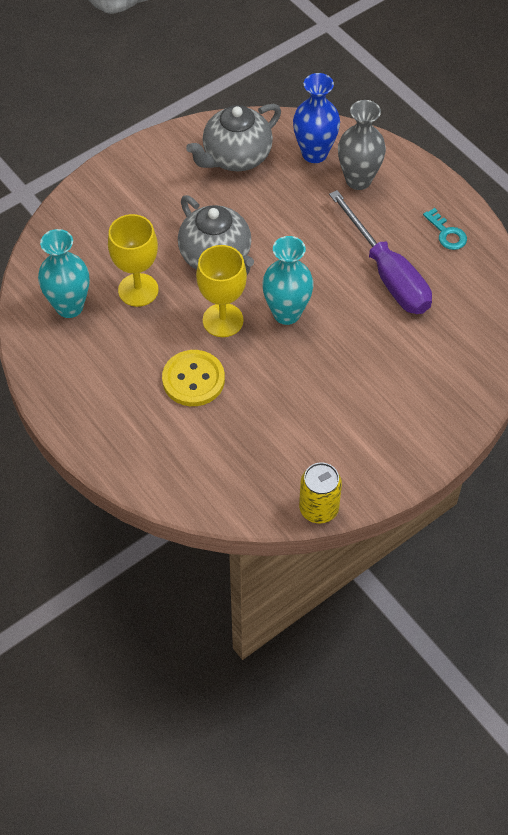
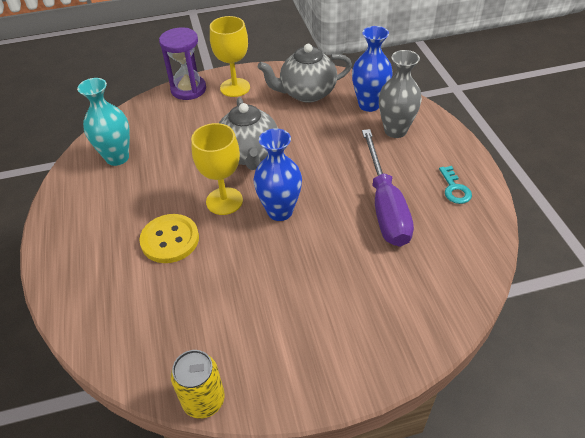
camera: 25 degrees right, 10 degrees down
(91, 191) = (188, 89): none -> purple hourglass
(138, 290) = (175, 160): yellow goblet -> yellow goblet (235, 87)
(286, 313) = (280, 211): turquoise vase -> blue vase

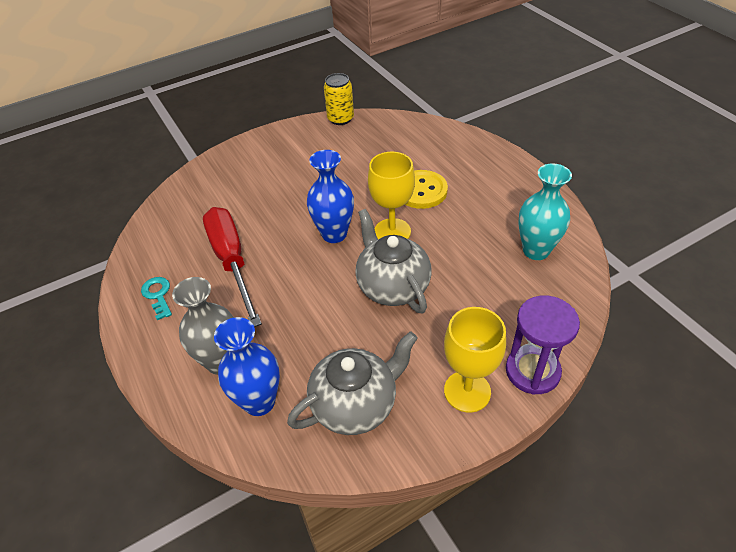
camera: 165 degrees right, 0 degrees up
(385, 205) = (232, 261): purple screwdriver -> red screwdriver

